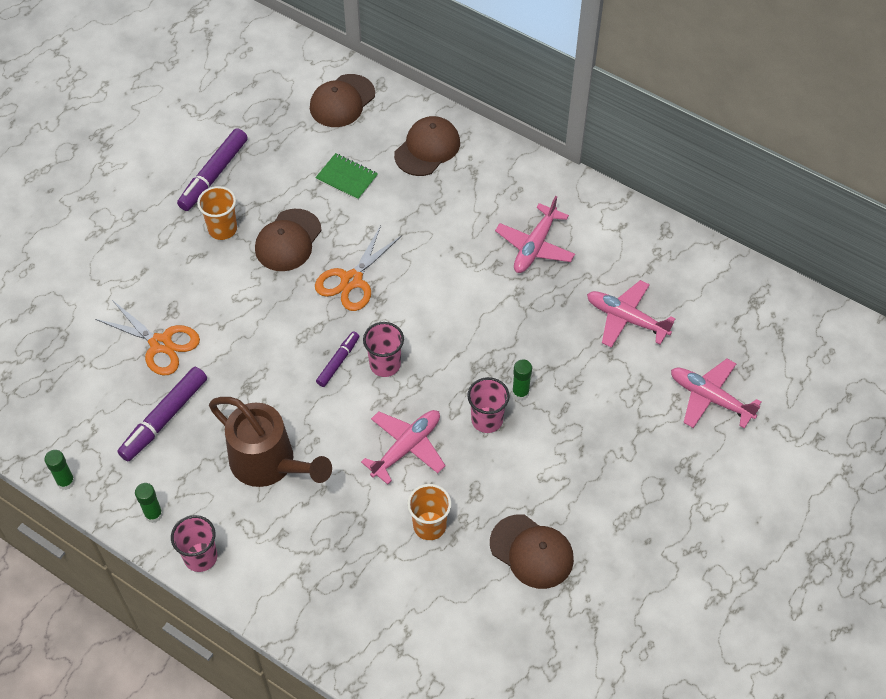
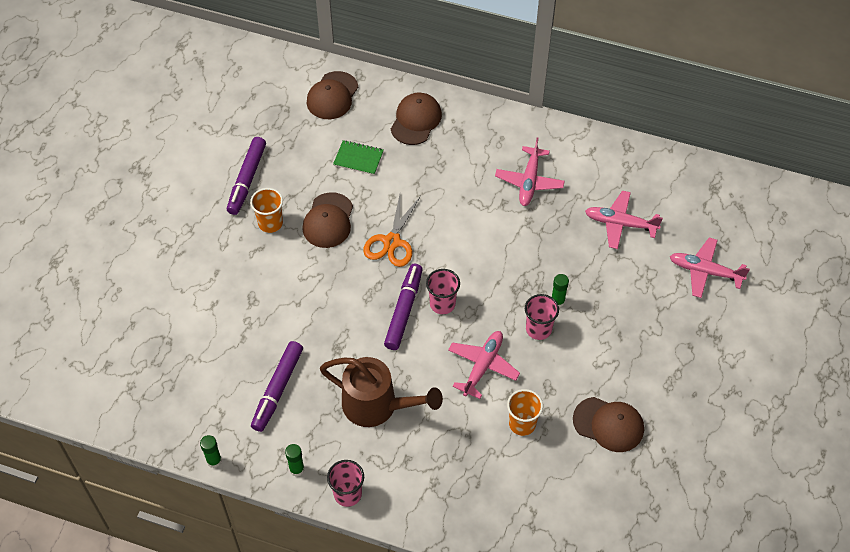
camera: 15 degrees left, 0 degrees up
(160, 344) = (252, 329): orange scissors -> none
(338, 362) = (404, 310): purple marker -> purple marker, size x1.70

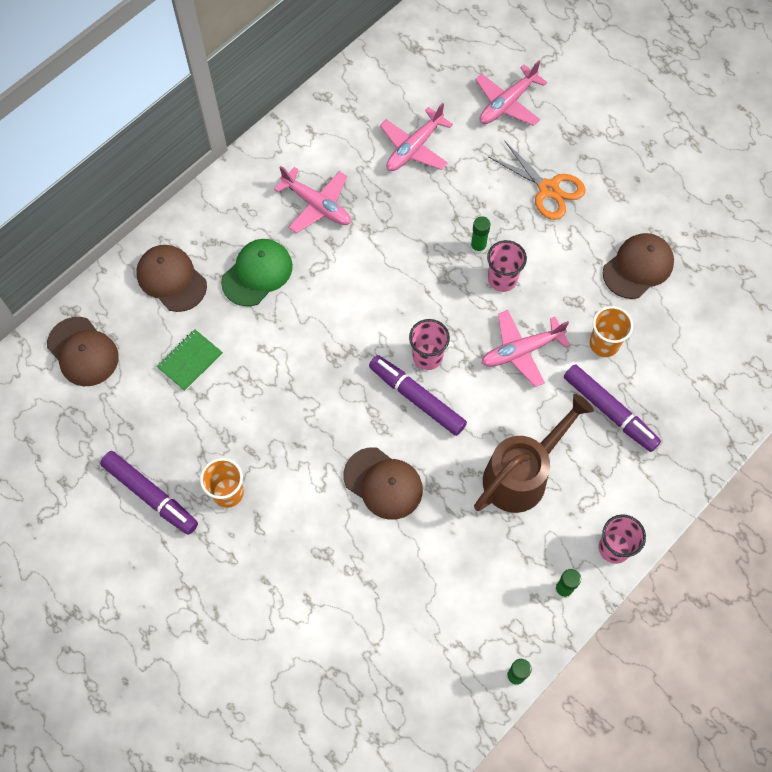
camera: 65 degrees left, 10 degrees up
(277, 389) = (455, 571): purple marker -> purple marker (609, 411)
(328, 220) = (258, 428): brown cap -> brown cap (383, 483)
(392, 242) = (322, 373): orange scissors -> orange scissors (548, 189)
(450, 168) = (257, 273): none -> green cap
(482, 366) = (521, 351): pink plane -> pink plane turned 75 degrees counterclockwise

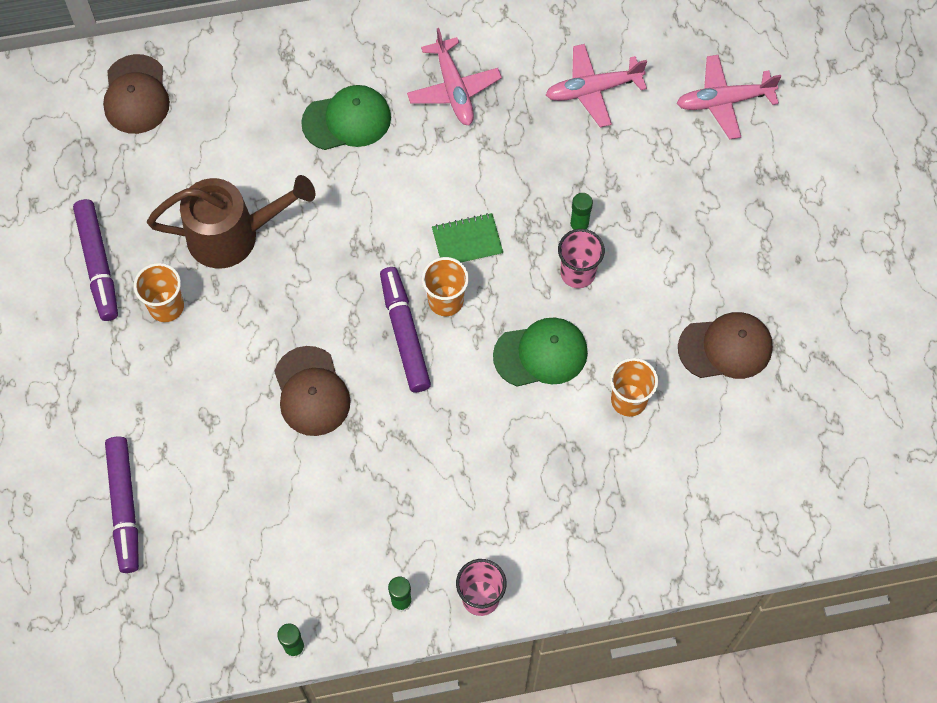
camera: 35 degrees right, 0 degrees up
(171, 279) = (264, 76): brown cap -> none
(190, 361) = (224, 164): green notebook -> green notebook (467, 241)
(427, 356) = (445, 301): pink cup -> orange cup
(521, 351) = (541, 354): pink plane -> green cap
(522, 474) = (448, 470): brown watering can -> brown watering can (234, 235)
(548, 189) = (696, 213): orange scissors -> none
(609, 411) = (581, 468): purple marker -> purple marker (124, 507)

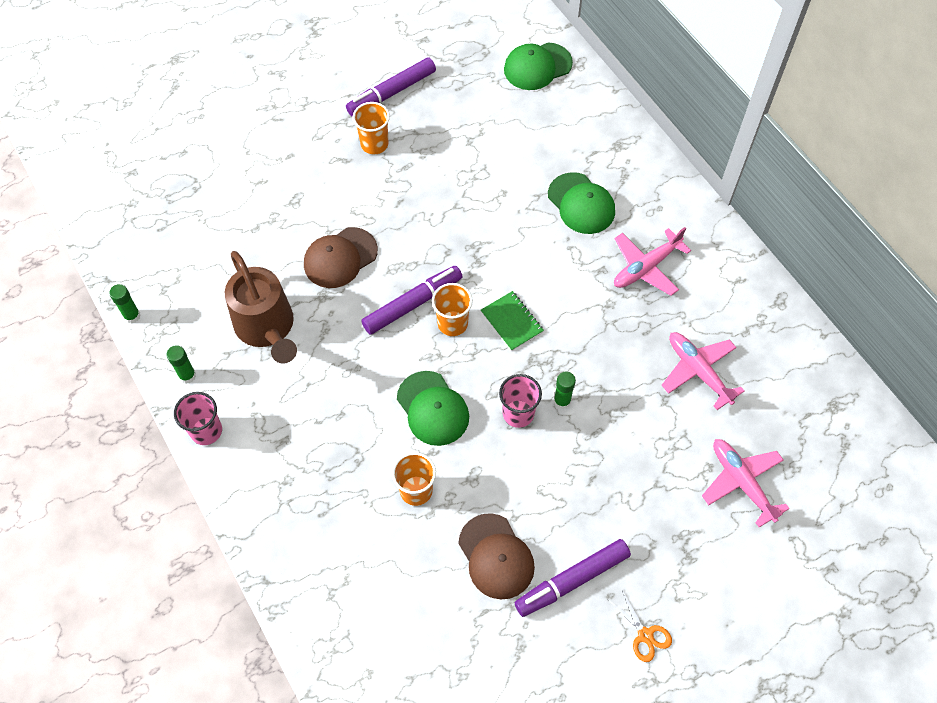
camera: 70 degrees right, 5 degrees down
(124, 507) = (210, 174): purple marker -> purple marker (572, 580)
(136, 95) = (537, 66): brown cap -> green cap
(234, 235) = (450, 165): brown watering can -> brown watering can (267, 329)
(845, 244) = (645, 635): none -> orange scissors

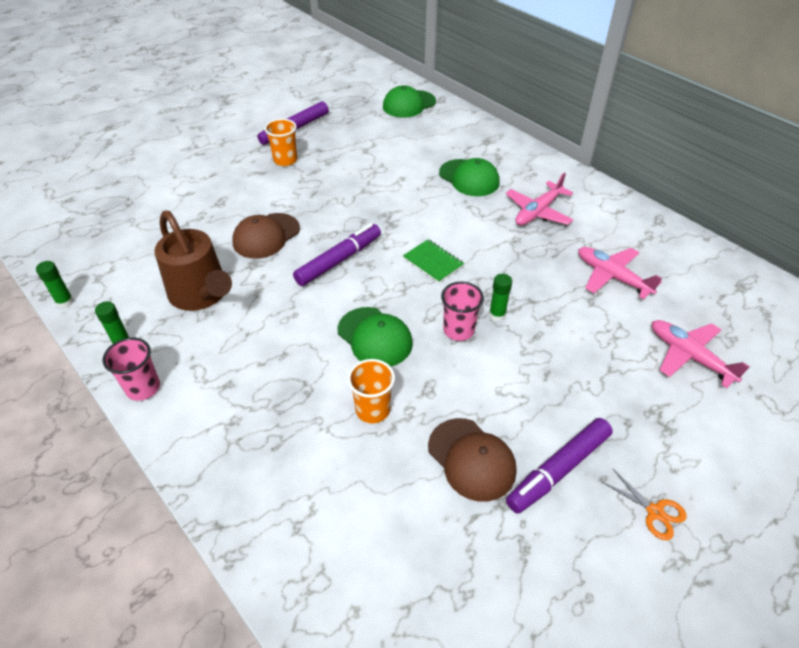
camera: 10 degrees left, 15 degrees down
(452, 323) = (379, 270): orange cup -> none

